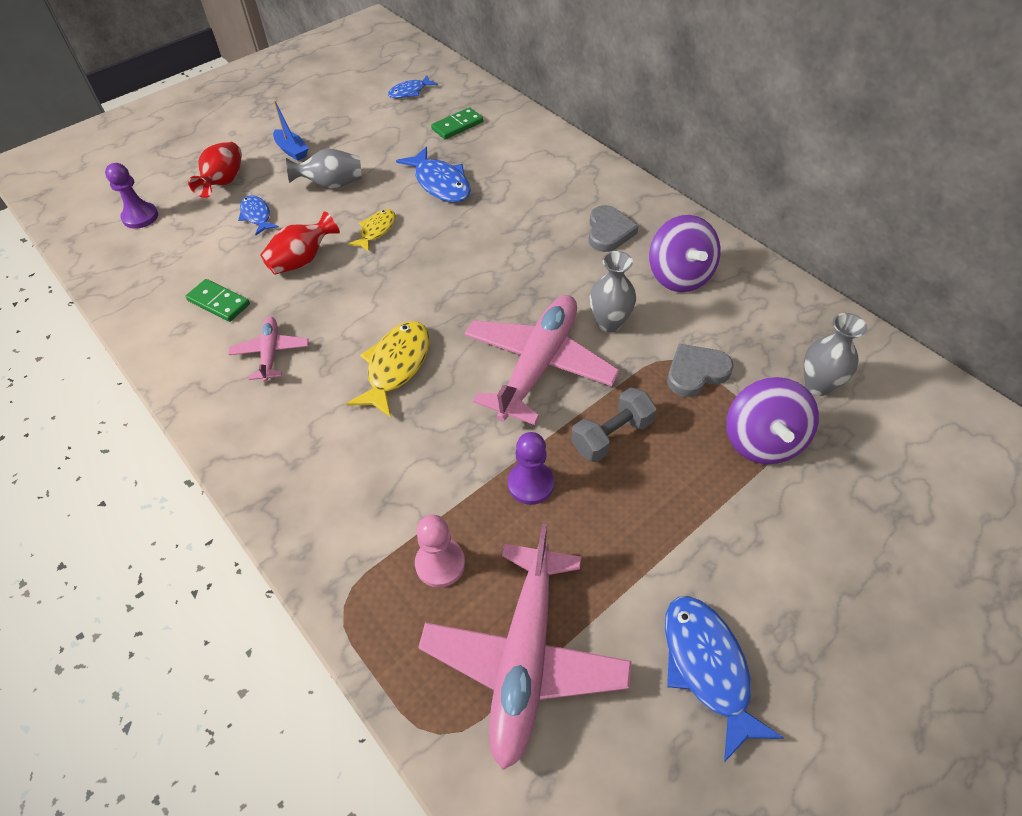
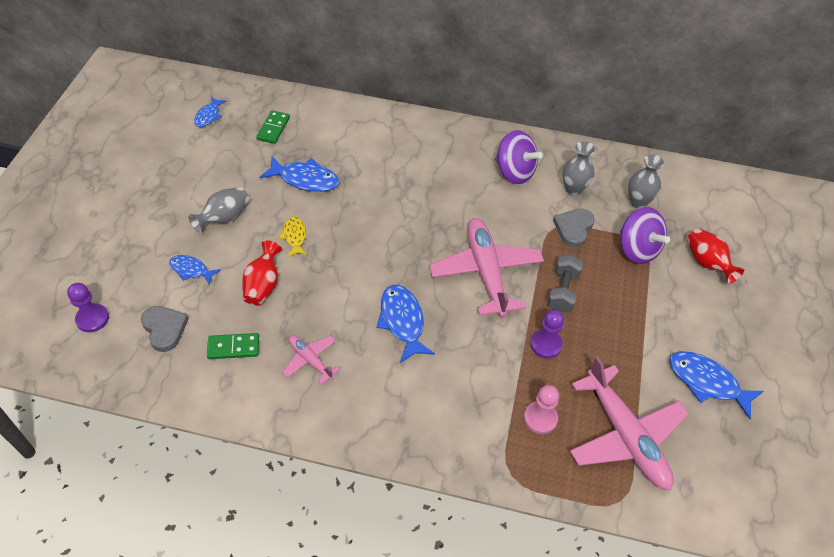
camera: 40 degrees left, 0 degrees up
(224, 182) = (133, 257): red vase -> red vase (707, 263)
(292, 150) = (162, 205): blue boat -> none
(396, 366) = (402, 321): yellow fish -> blue fish
(609, 232) = (448, 162): grey heart -> grey heart (164, 329)
(609, 323) = (502, 223): grey vase -> grey vase (573, 189)

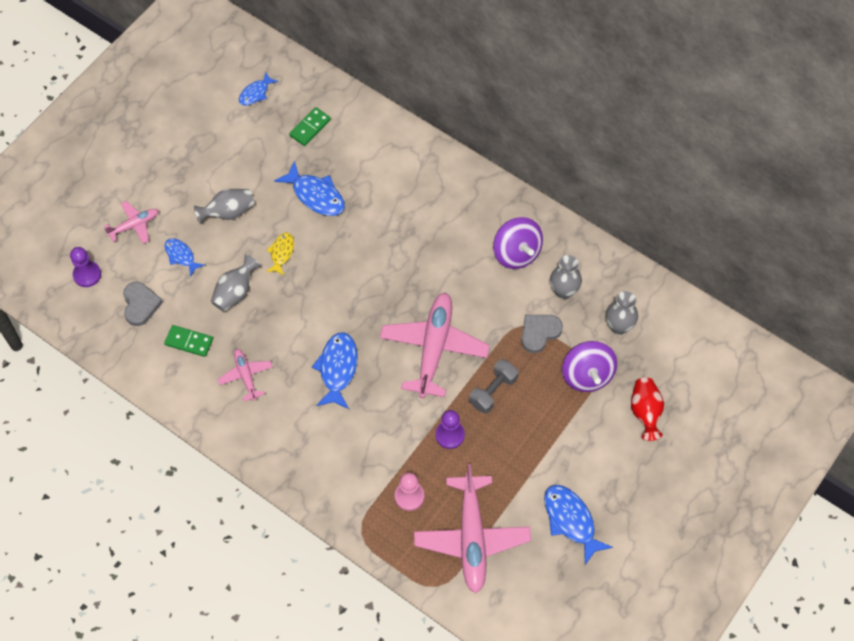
camera: 25 degrees right, 10 degrees up
(129, 257) = (134, 225): none -> pink plane
(263, 285) = (235, 292): red vase -> grey vase

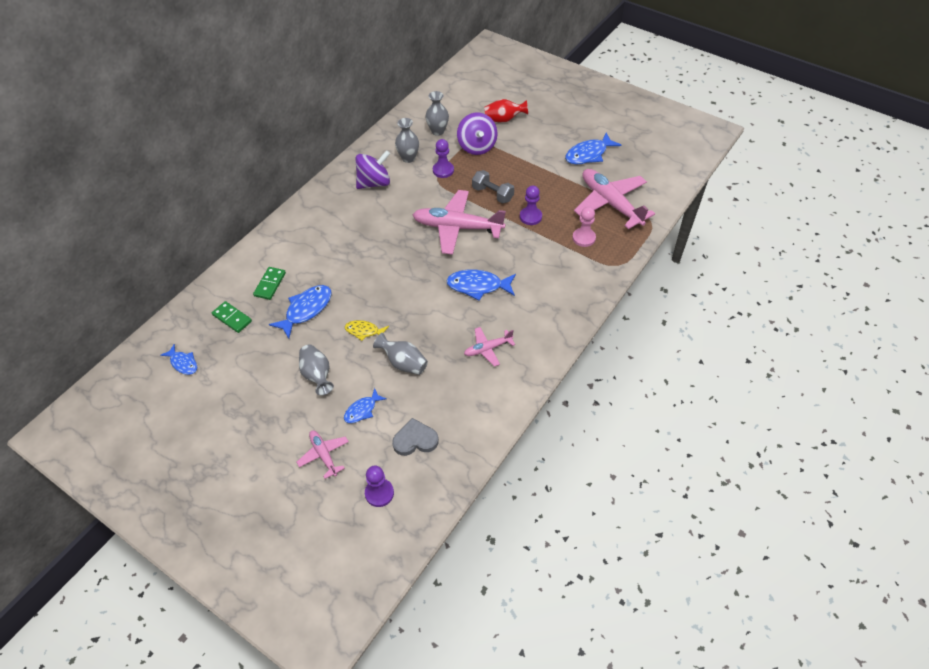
camera: 90 degrees left, 10 degrees down
(189, 342) = (455, 395): green domino -> green domino (270, 284)
(471, 538) = (610, 203): pink plane -> pink plane turned 120 degrees counterclockwise
(539, 333) = (443, 170): grey heart -> purple pawn
(587, 375) = (477, 146): purple spinning top -> purple spinning top turned 90 degrees clockwise

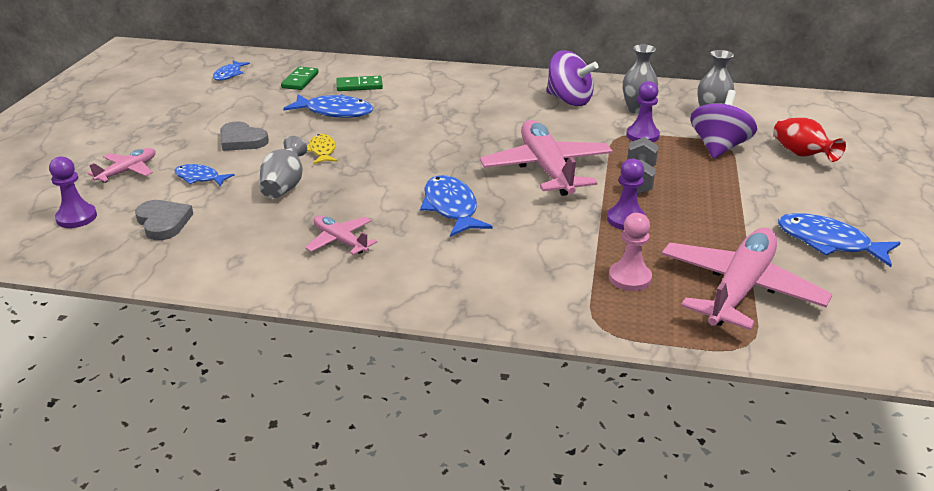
camera: 65 degrees right, 20 degrees down
(317, 375) = (242, 140): grey vase -> grey heart
(477, 146) = (718, 148): purple spinning top -> purple spinning top turned 150 degrees clockwise

